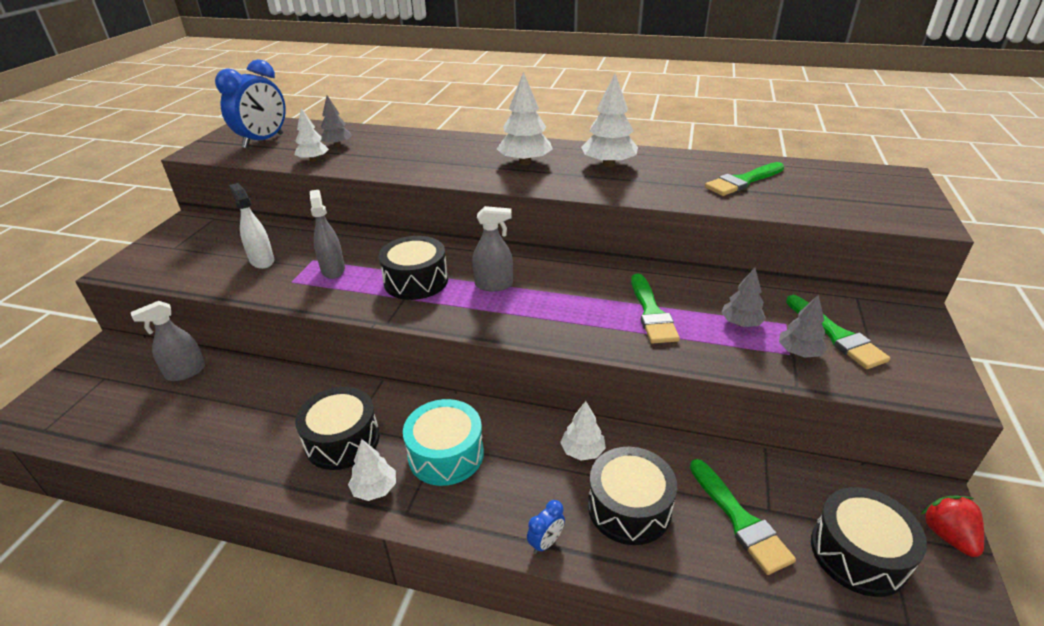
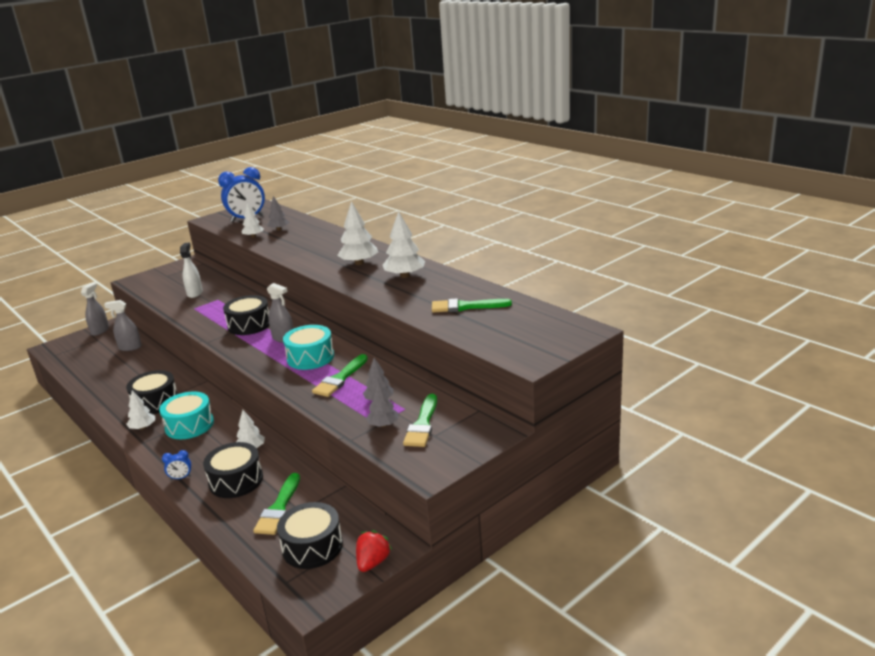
camera: 35 degrees right, 10 degrees down
(333, 270) = (219, 307): grey spray bottle -> grey spray bottle (100, 331)
(570, 298) = (310, 357): none -> turquoise drum

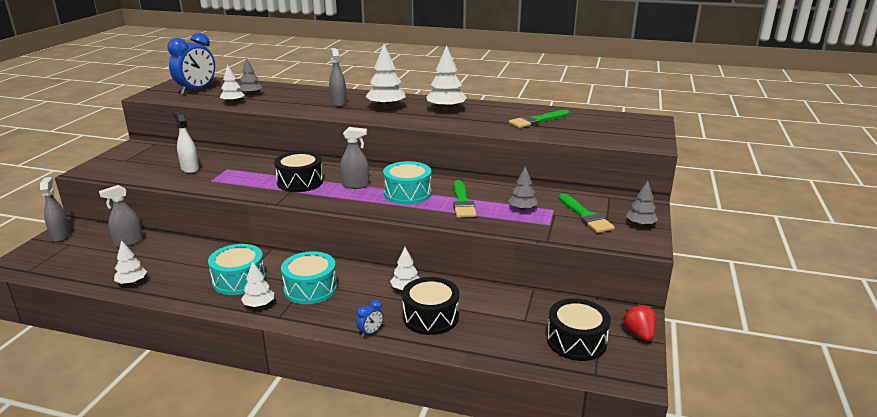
camera: 35 degrees left, 0 degrees up
(95, 383) = (132, 282): none -> white tree
(155, 402) = (239, 280): black drum -> turquoise drum
(279, 508) = (503, 324): green brush -> none
(328, 251) = (338, 103): none -> grey spray bottle
(383, 425) = (556, 224): grey tree -> grey tree (640, 224)

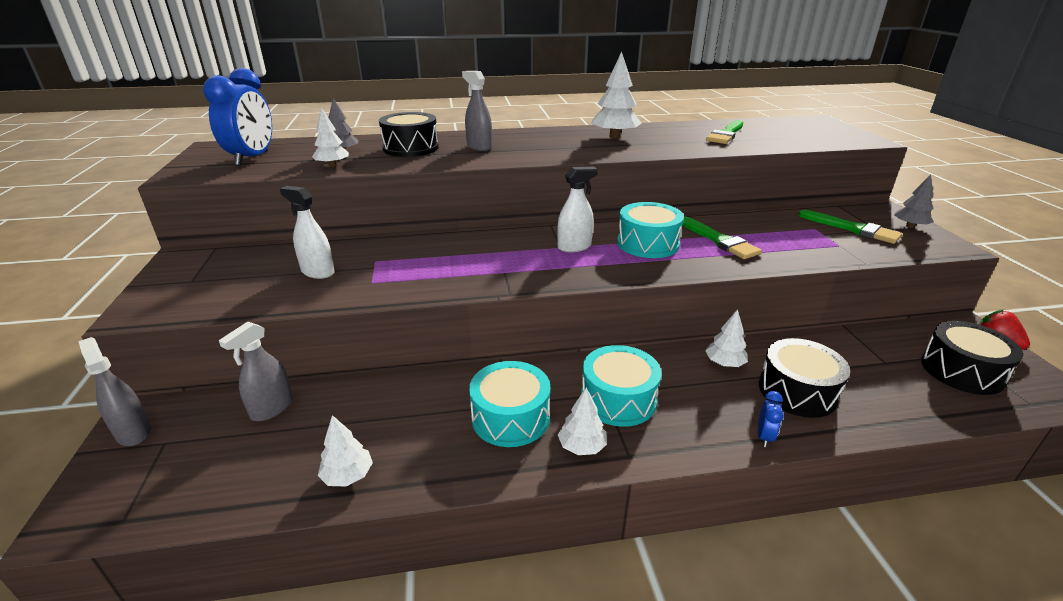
camera: 25 degrees left, 5 degrees up
(300, 182) = (500, 257): black drum -> black drum (411, 148)
(355, 185) = (574, 247): grey spray bottle -> white spray bottle
(386, 107) = (544, 143): white tree -> none
(522, 209) = (787, 234): grey tree -> none

